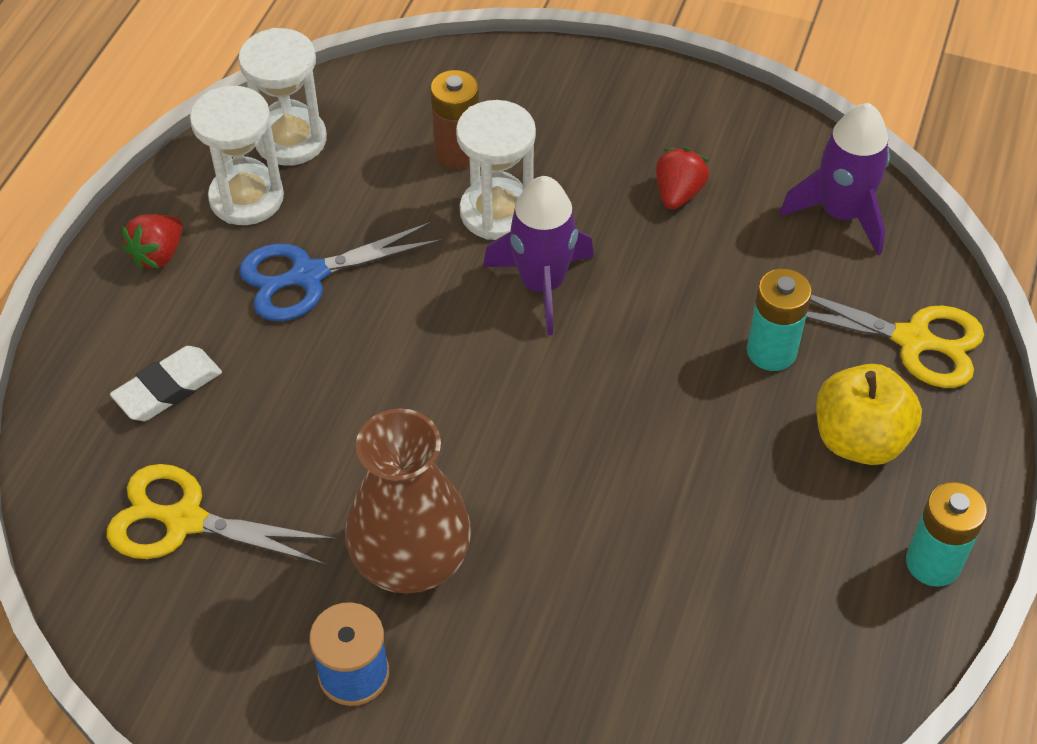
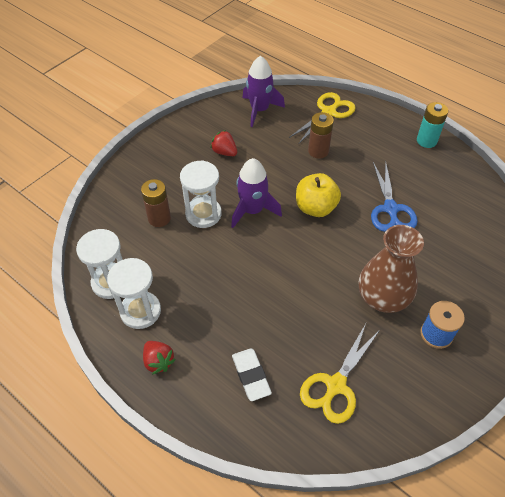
camera: 70 degrees left, 0 degrees up
(307, 276) = (206, 297): blue scissors -> blue scissors (390, 209)
(771, 351) = (318, 151): turquoise battery -> brown battery
(859, 439) = (368, 141): yellow apple -> yellow apple (315, 208)

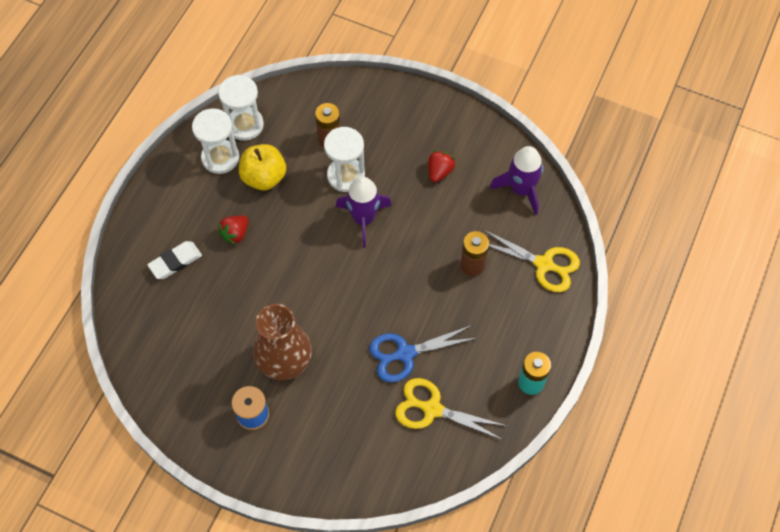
camera: 75 degrees right, 10 degrees up
(158, 361) = (174, 187): red strawberry -> red strawberry (235, 234)
(315, 208) = (385, 278): yellow apple -> yellow apple (264, 177)
(335, 385) = (179, 332): yellow scissors -> yellow scissors (432, 409)

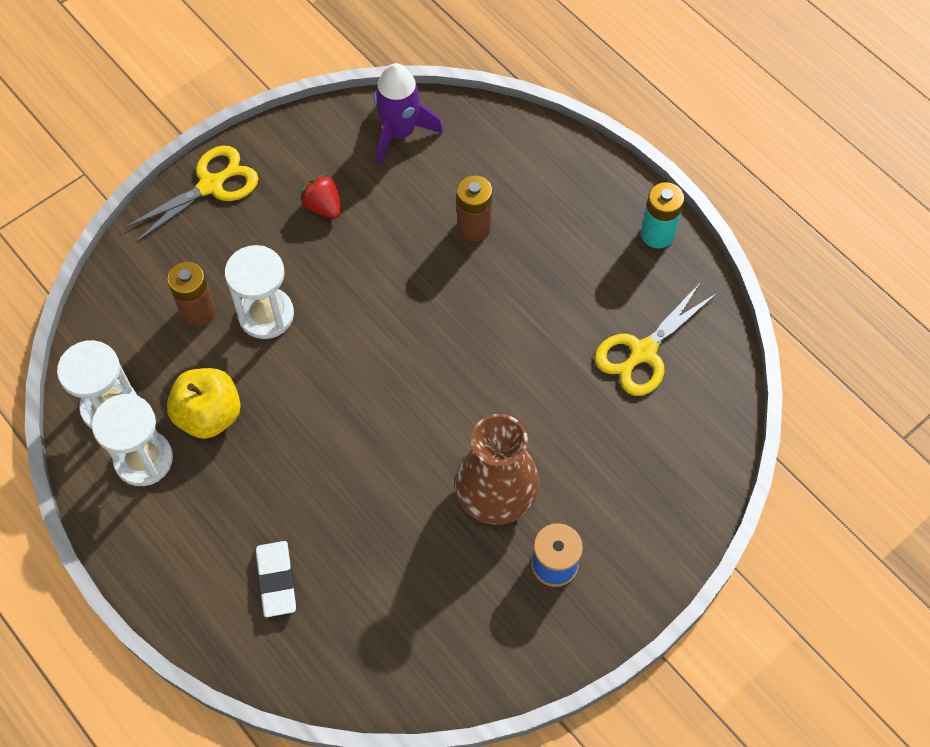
camera: 65 degrees left, 0 degrees up
(235, 234) = (276, 485): red strawberry -> none
(363, 219) = (342, 320): purple rocket -> none
(405, 354) = (556, 351): blue scissors -> none
(544, 264) = (513, 153): yellow scissors -> yellow scissors (211, 185)

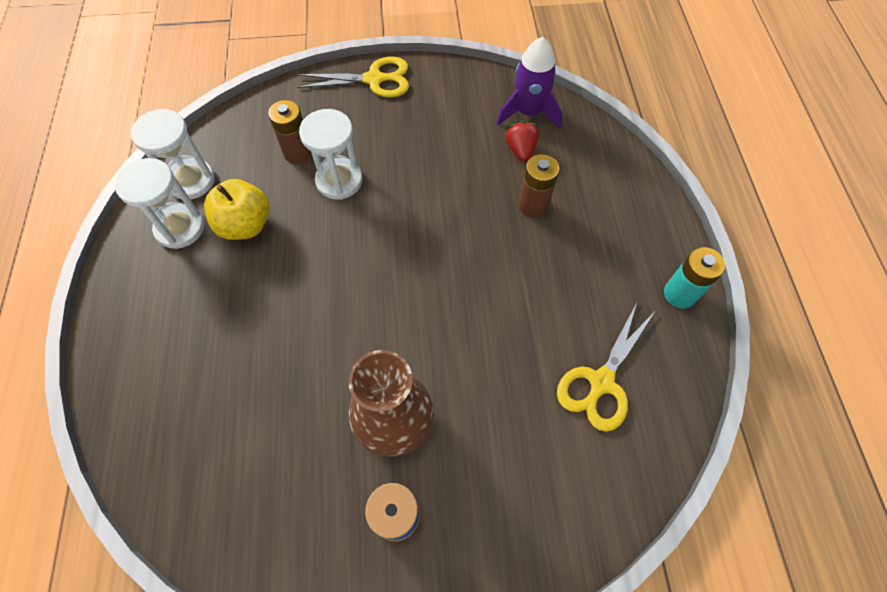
camera: 35 degrees right, 0 degrees up
(276, 580) = (186, 374): white eraser -> none
(323, 207) = (436, 132): red strawberry -> red strawberry (520, 150)
(643, 352) = (601, 382): yellow scissors -> yellow scissors turned 45 degrees counterclockwise

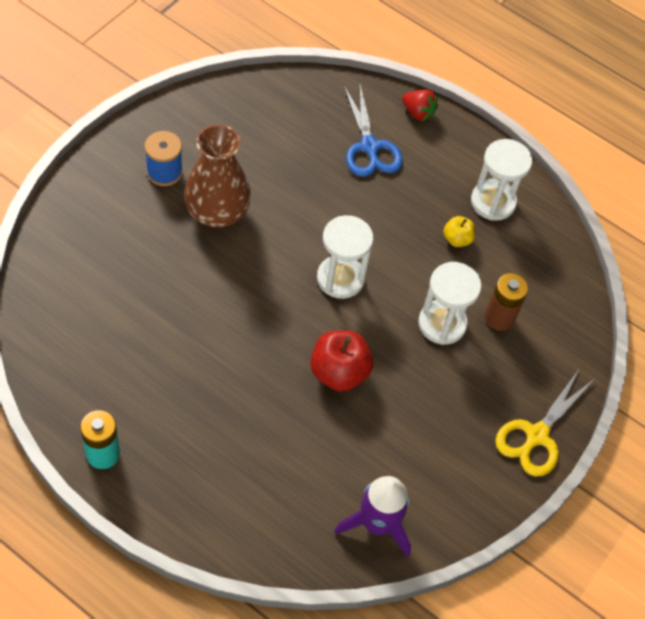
camera: 125 degrees right, 5 degrees down
(191, 181) = (535, 234): white hourglass -> white hourglass (340, 278)
(195, 362) = (369, 147): none -> blue scissors
(245, 225) = (457, 239): yellow apple -> yellow apple, size x0.55
(449, 209) = (339, 372): none -> red apple
(520, 150) = (343, 477): red strawberry -> red strawberry (418, 113)
(533, 205) = (281, 433): brown battery -> none
(601, 382) = (108, 339): yellow scissors -> none

